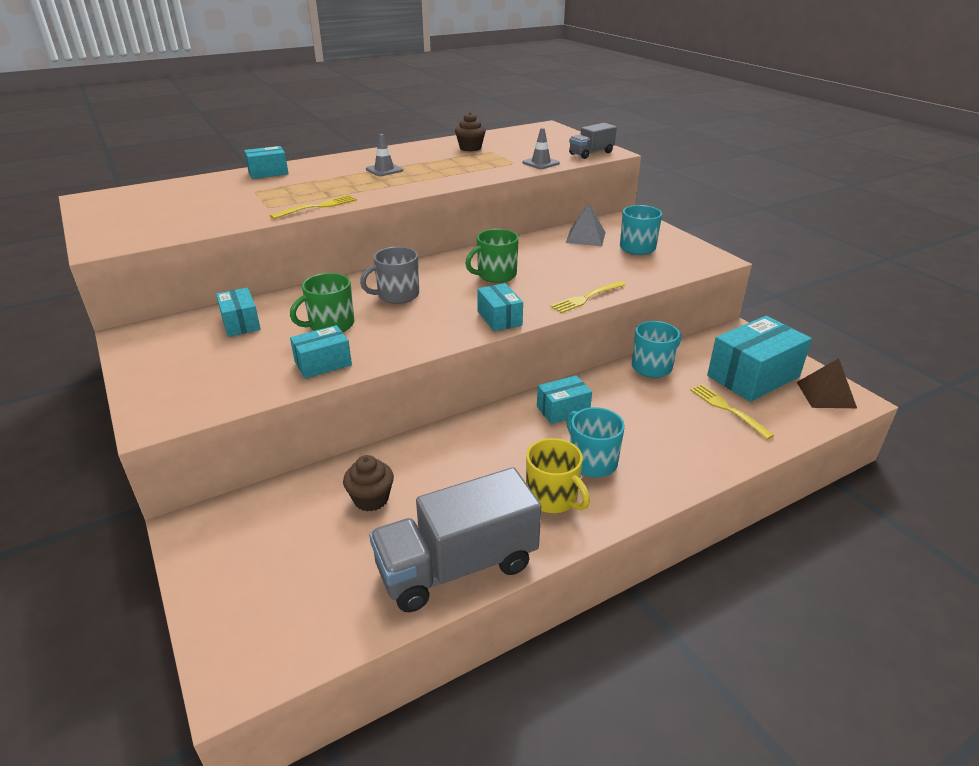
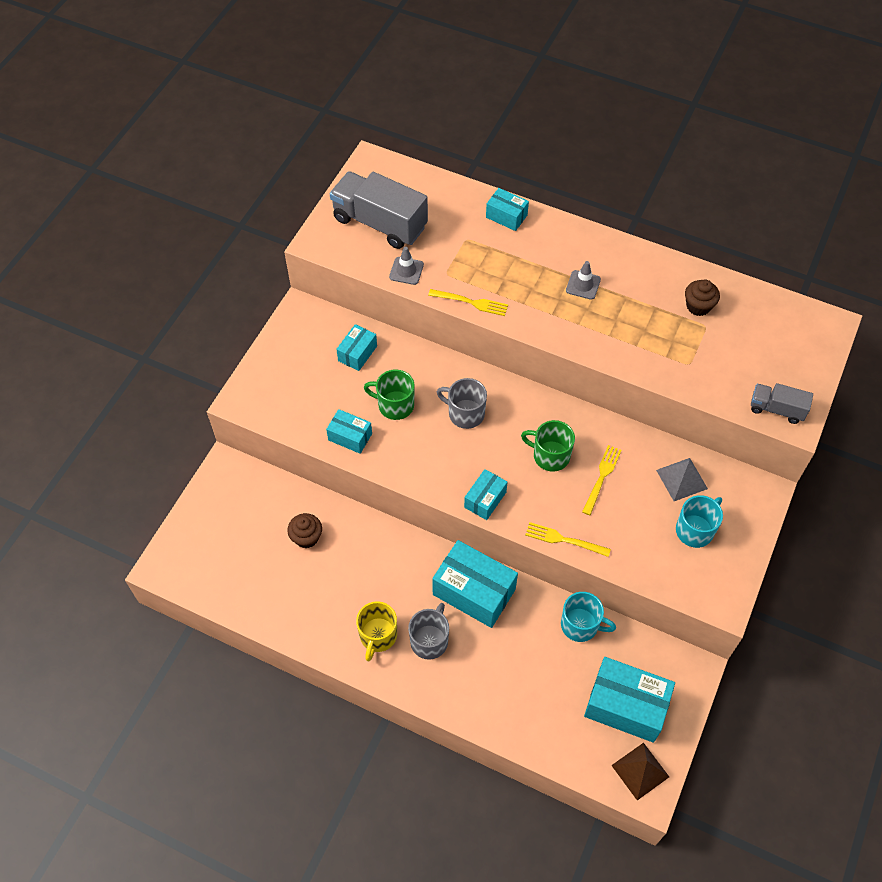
camera: 55 degrees right, 25 degrees up
(457, 566) = (288, 618): grey truck -> grey truck (380, 223)
(541, 163) = (708, 385): grey traffic cone -> grey traffic cone (406, 271)
(563, 410) = (474, 592): turquoise box -> turquoise box, size x1.84
(591, 461) = (429, 640): turquoise mug -> grey mug
(727, 409) = (560, 703): yellow fork -> yellow fork (602, 477)

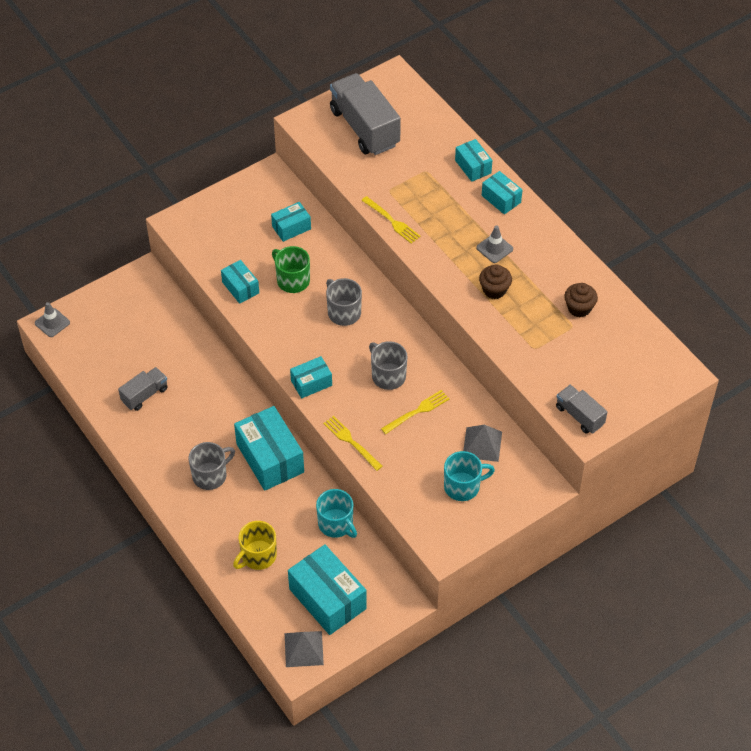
camera: 30 degrees right, 5 degrees down
(306, 537) = (170, 355): brown cupcake -> brown cupcake (494, 290)
(309, 591) = (144, 395): none -> grey truck
(378, 636) = (173, 452): yellow mug -> yellow mug (258, 556)
(406, 271) = (358, 174): grey traffic cone -> grey traffic cone (52, 323)
(550, 455) = (388, 375): green mug -> grey mug
(554, 235) = (501, 199): none -> turquoise box
(640, 771) = (304, 649): brown pyramid -> grey pyramid

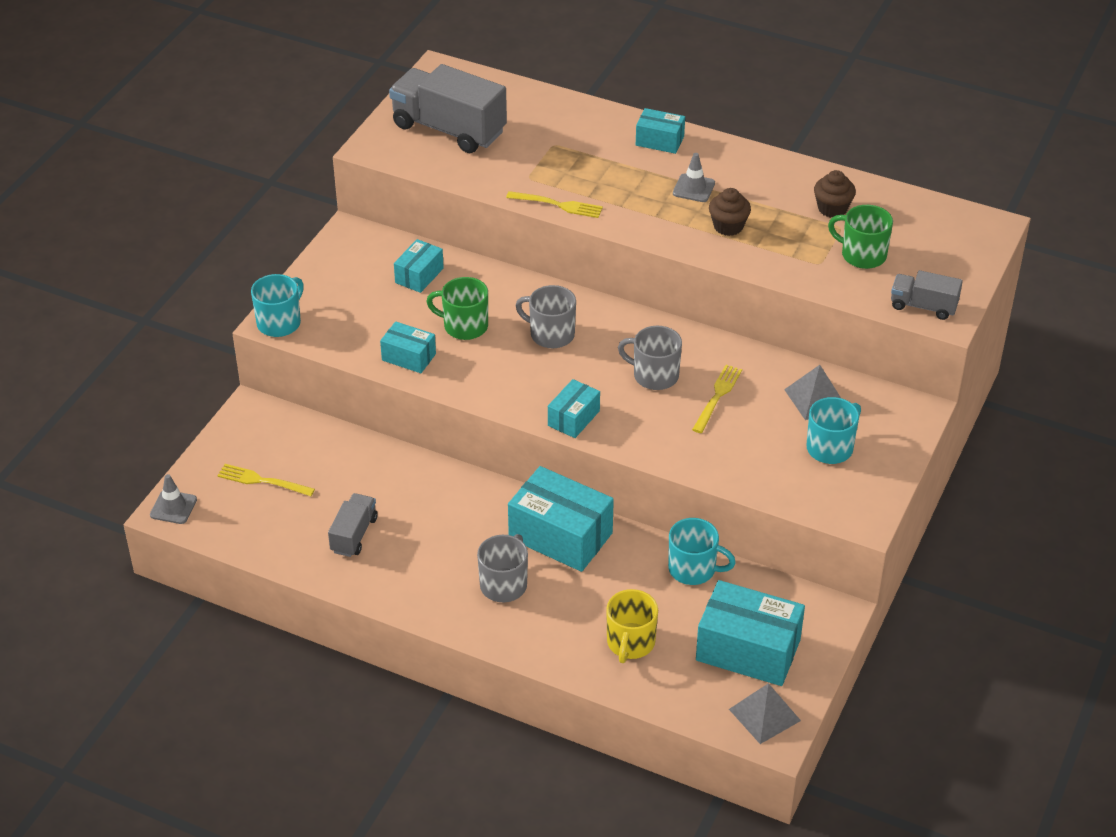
camera: 30 degrees left, 10 degrees down
(179, 224) = (280, 322): none -> turquoise mug
(351, 442) = (669, 457): yellow fork -> yellow fork (262, 481)
(473, 167) = (602, 122): turquoise box -> none
(570, 355) = (862, 255): none -> green mug

